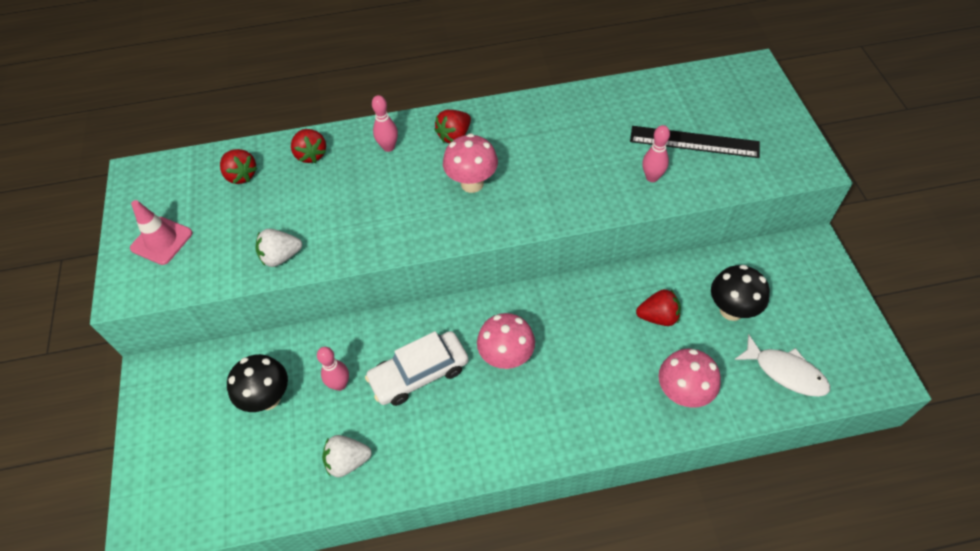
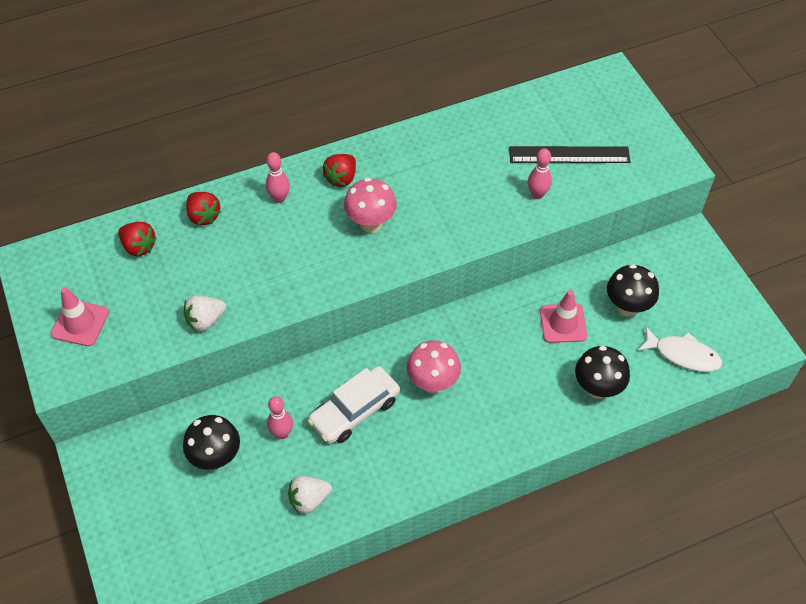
camera: 15 degrees left, 0 degrees up
(658, 317) = (563, 323): red strawberry -> pink traffic cone
(682, 394) = (597, 388): pink mushroom -> black mushroom

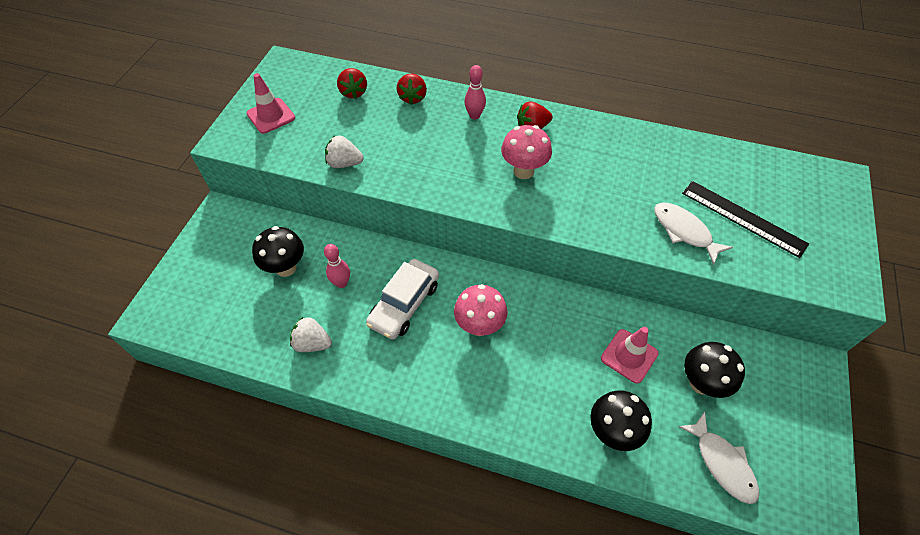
camera: 40 degrees right, 0 degrees up
(354, 410) = (404, 304): white car -> white car turned 60 degrees counterclockwise
(537, 194) = (684, 231): pink bowling pin -> white fish

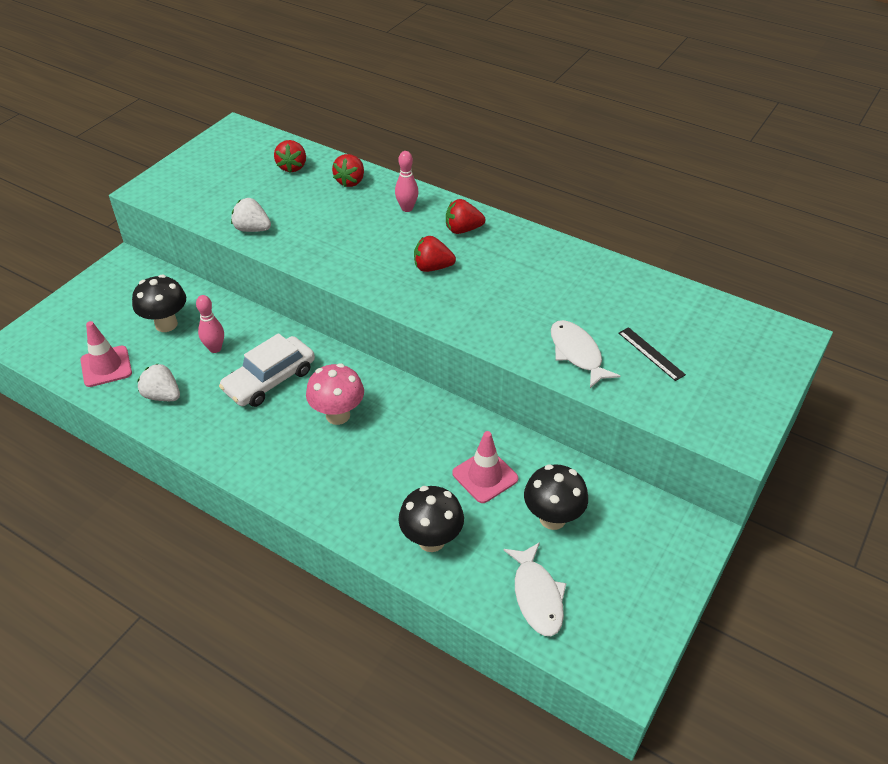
camera: 15 degrees right, 10 degrees down
(271, 116) = (200, 175): pink traffic cone -> pink traffic cone (106, 366)
(523, 171) = (432, 267): pink mushroom -> red strawberry
(743, 218) = (651, 353): black ruler -> black ruler, size x0.57

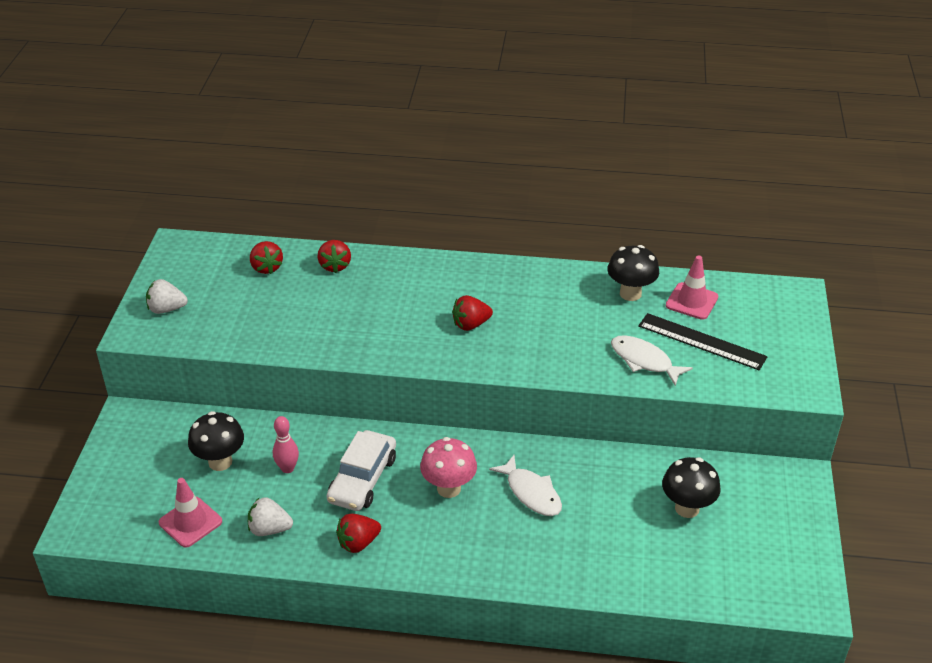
camera: 25 degrees left, 5 degrees down
(252, 229) = (275, 340): white strawberry -> white strawberry (166, 309)
(407, 208) = (407, 276): pink bowling pin -> none
(431, 540) = (603, 563): black mushroom -> black mushroom (630, 294)
(463, 230) = (473, 281): red strawberry -> red strawberry (358, 543)
(485, 476) = (610, 494): pink traffic cone -> pink traffic cone (691, 301)
(537, 596) = (714, 573): white fish -> white fish (531, 493)
(651, 353) = (701, 342): black ruler -> black ruler, size x1.74

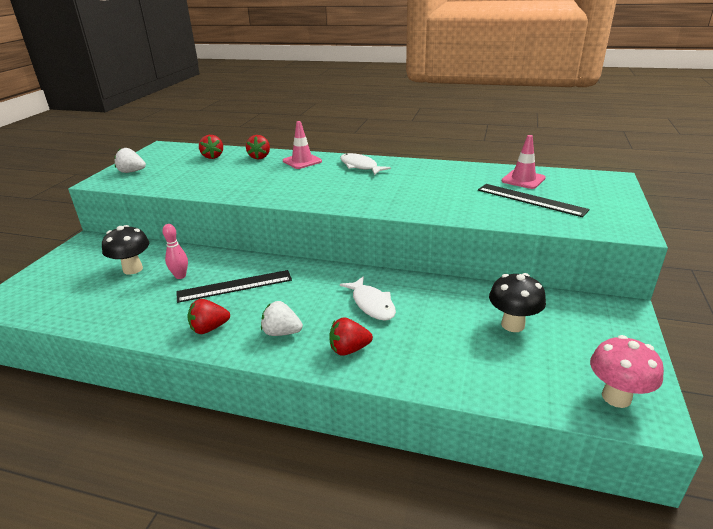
camera: 10 degrees right, 10 degrees down
(190, 522) = (84, 304): pink traffic cone -> pink traffic cone (302, 161)
(269, 529) = (142, 313): white strawberry -> white strawberry (281, 332)
(362, 479) = (235, 286): white car -> black ruler
(448, 488) = (302, 296): pink mushroom -> pink mushroom (616, 397)
(471, 324) = (344, 185): red strawberry -> red strawberry (349, 349)
(630, 294) = (473, 175): black mushroom -> none
(644, 361) = (480, 208): white fish -> white fish (360, 166)

